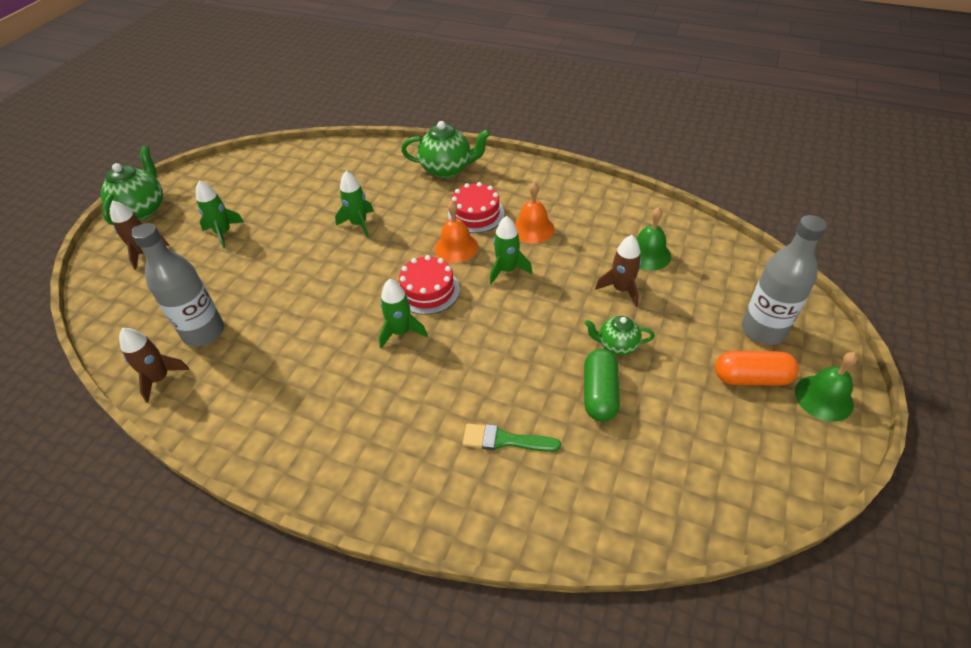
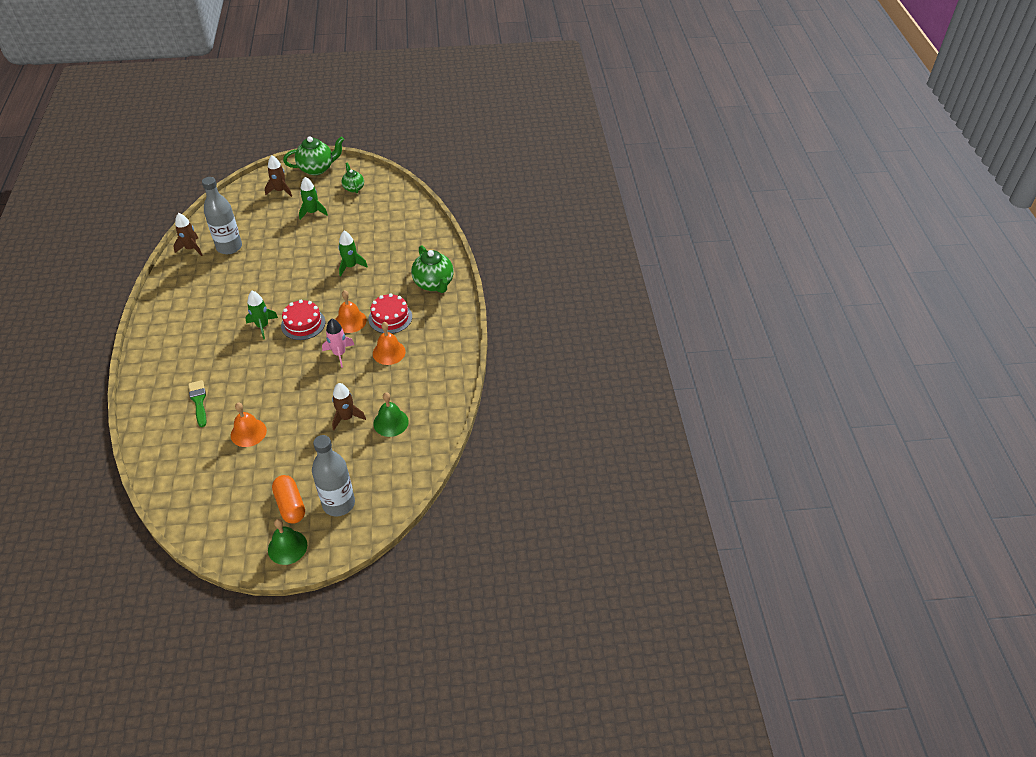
camera: 60 degrees right, 0 degrees up
(507, 270) = (339, 354): green rocket -> pink rocket
(599, 393) = (248, 432): green capsule -> orange bell
(616, 345) = (292, 429): green teapot -> green teapot (353, 188)

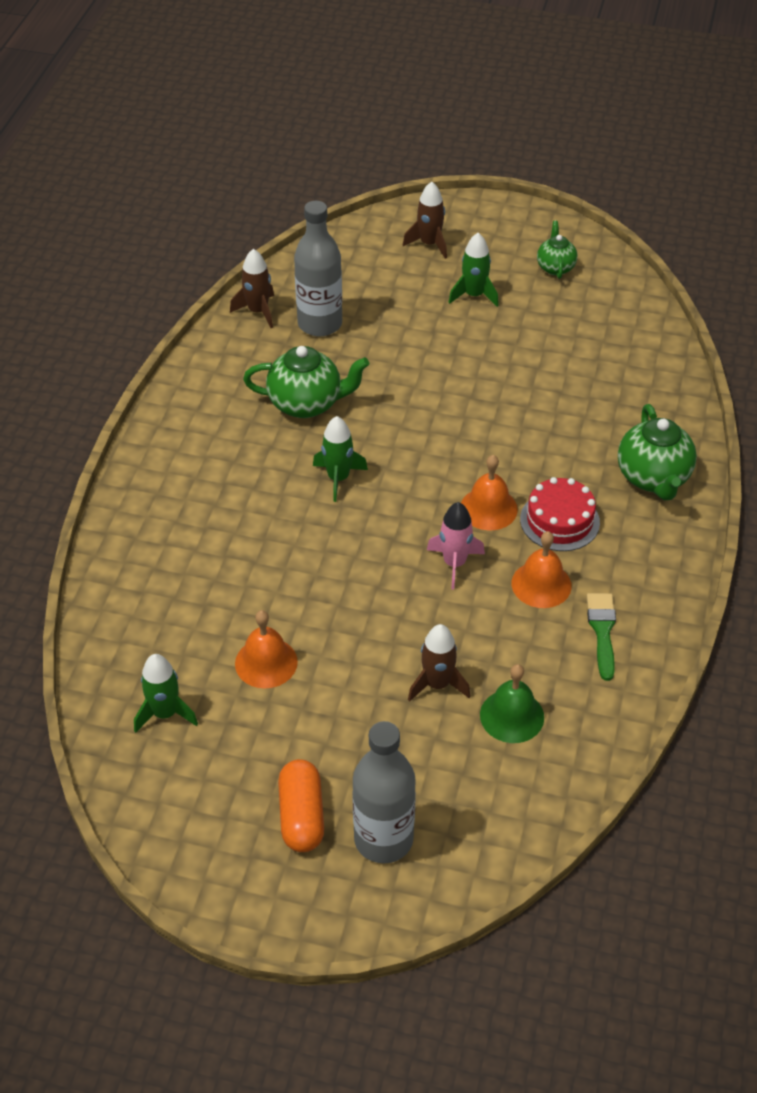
camera: 20 degrees right, 0 degrees up
(199, 401) = (200, 583): green brush -> green brush (602, 631)
(287, 547) = (277, 891): green bell -> none
(303, 324) = (407, 492): red cake -> none
(317, 168) = (501, 218): green teapot -> green teapot (307, 404)
(350, 266) = (514, 408): green rocket -> green rocket (165, 713)

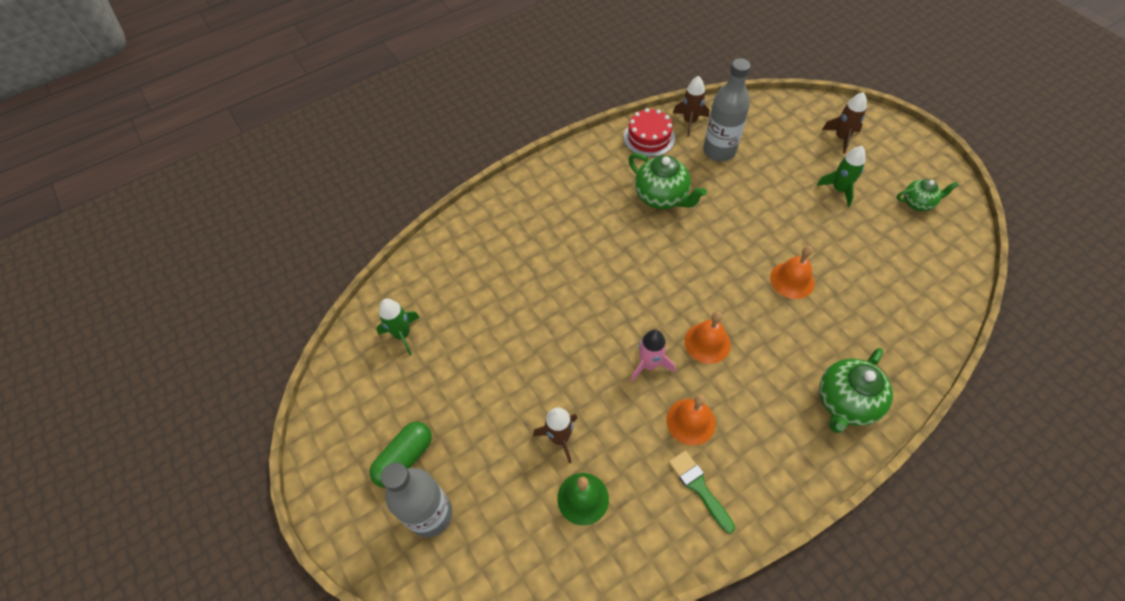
camera: 45 degrees right, 10 degrees up
(266, 662) = (481, 345): orange bell -> orange bell (792, 280)
(301, 816) = (404, 458): orange capsule -> green capsule
(338, 478) = (634, 257): green rocket -> none
(555, 267) = (918, 203): green teapot -> green teapot turned 45 degrees clockwise
(559, 521) = (747, 385): red cake -> red cake (649, 137)
(602, 631) = (699, 488): green brush -> green brush turned 75 degrees counterclockwise

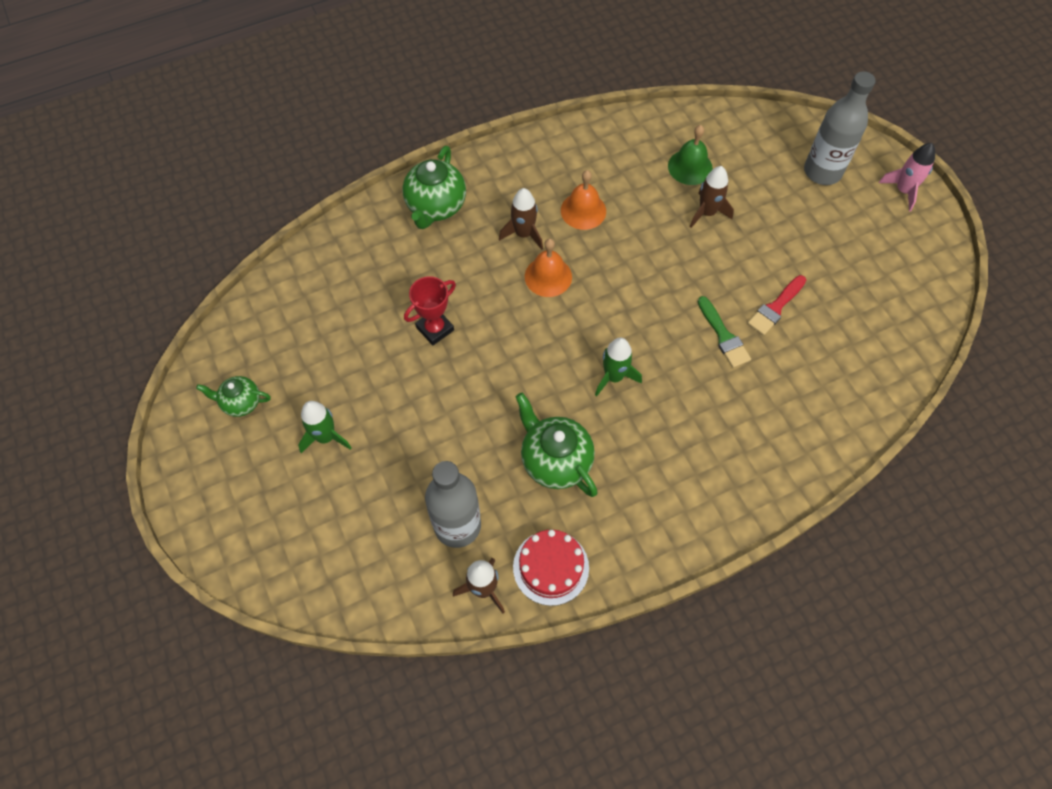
camera: 175 degrees left, 5 degrees up
(402, 334) = (874, 328): green rocket -> green rocket (614, 377)
(404, 458) = (852, 215): green capsule -> none
(491, 342) = (775, 307): none -> red brush
(649, 364) = (612, 264): pink rocket -> pink rocket (903, 190)
(699, 488) = (588, 162): green brush -> green brush (723, 336)
(792, 280) = (435, 329): orange bell -> red trophy
(841, 138) = (280, 521): brown rocket -> brown rocket (523, 234)
(845, 403) = (436, 207): green teapot -> green teapot turned 150 degrees clockwise

